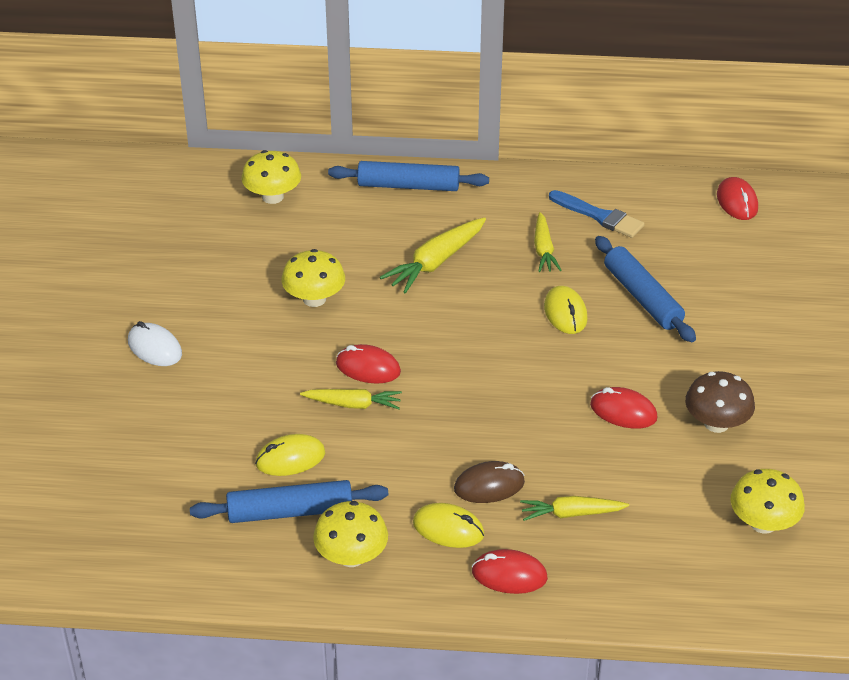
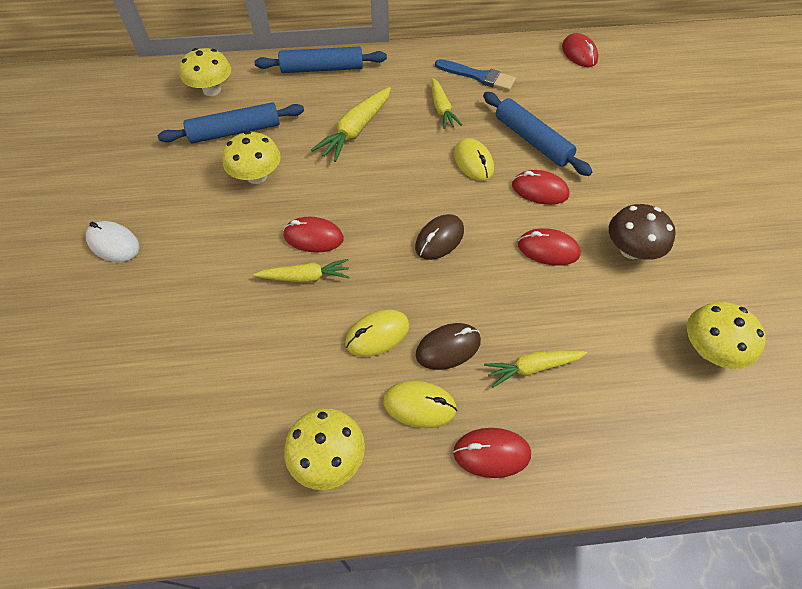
camera: 10 degrees left, 15 degrees up
(290, 458) = (252, 346): yellow mouse -> yellow mouse (377, 334)
(290, 511) = (258, 410): blue rolling pin -> blue rolling pin (235, 131)
(505, 387) = (439, 239): none -> brown mouse
(633, 352) = (539, 190): none -> red mouse

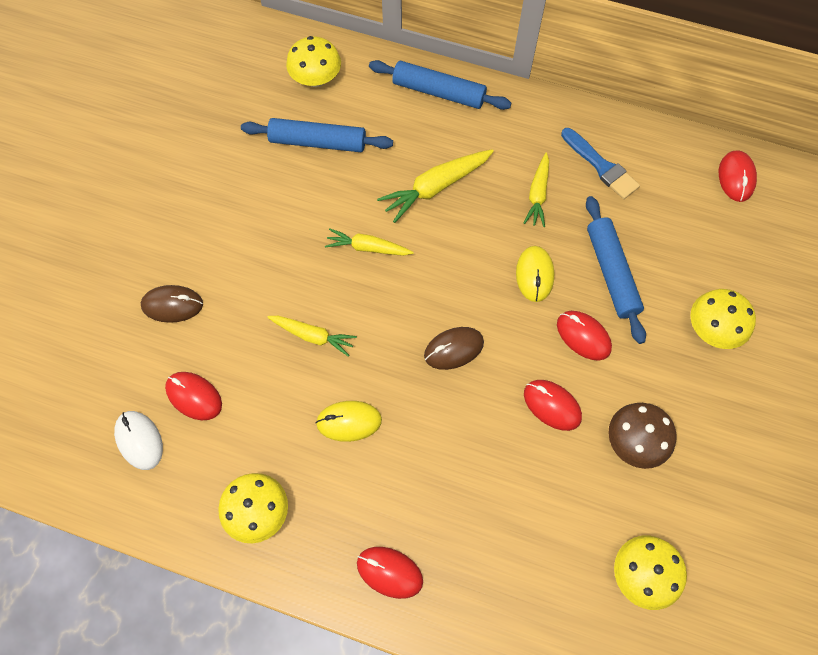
camera: 25 degrees right, 10 degrees up
(114, 244) = (164, 229): white mouse -> white mouse (139, 440)
(257, 176) = (316, 205): yellow mushroom -> yellow mushroom (712, 329)
(313, 237) = (338, 297): red mouse -> red mouse (194, 396)
(419, 405) = (352, 503): yellow mouse -> none
(448, 348) = (403, 462): brown mouse -> brown mouse (172, 305)
(532, 367) = (467, 515): yellow carrot -> yellow carrot (368, 248)

